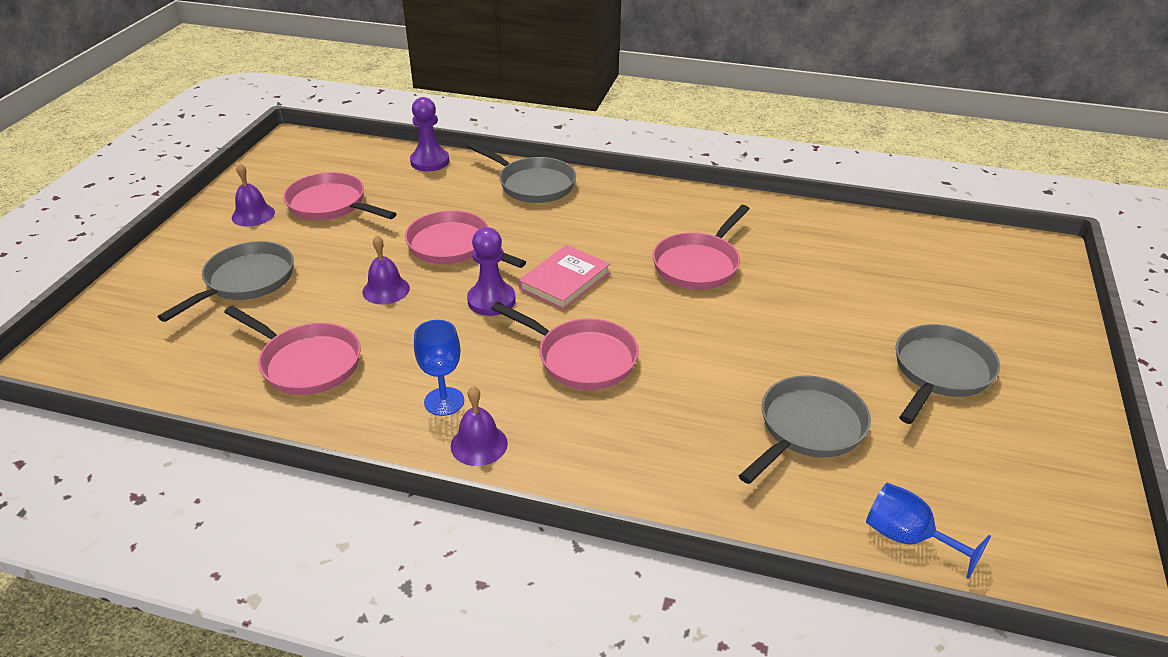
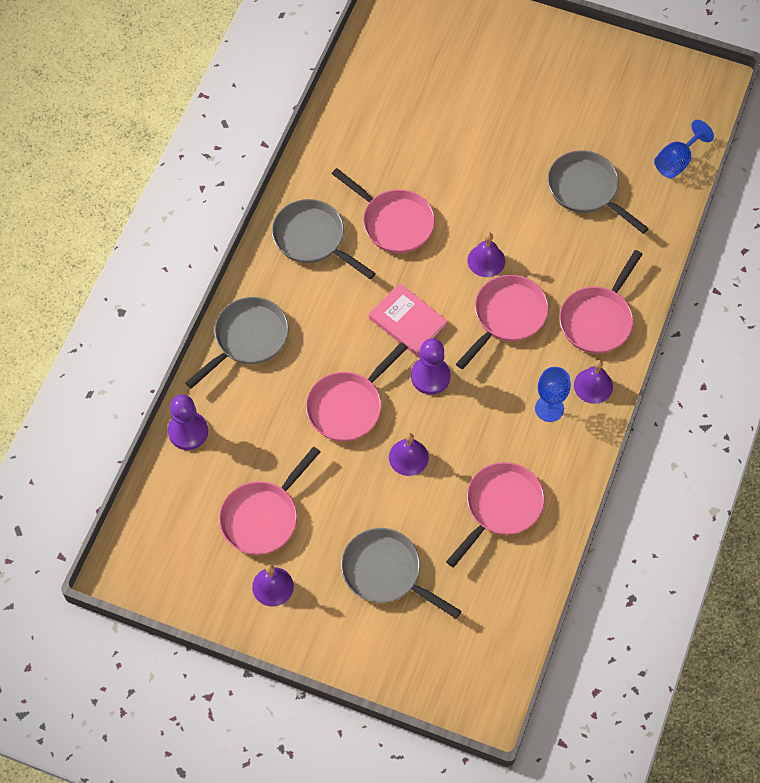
camera: 85 degrees left, 25 degrees up
(588, 447) = (597, 319): none -> pink pan
(663, 337) = (486, 260): none -> purple bell
(940, 372) = (535, 100): grey pan -> grey pan (313, 239)

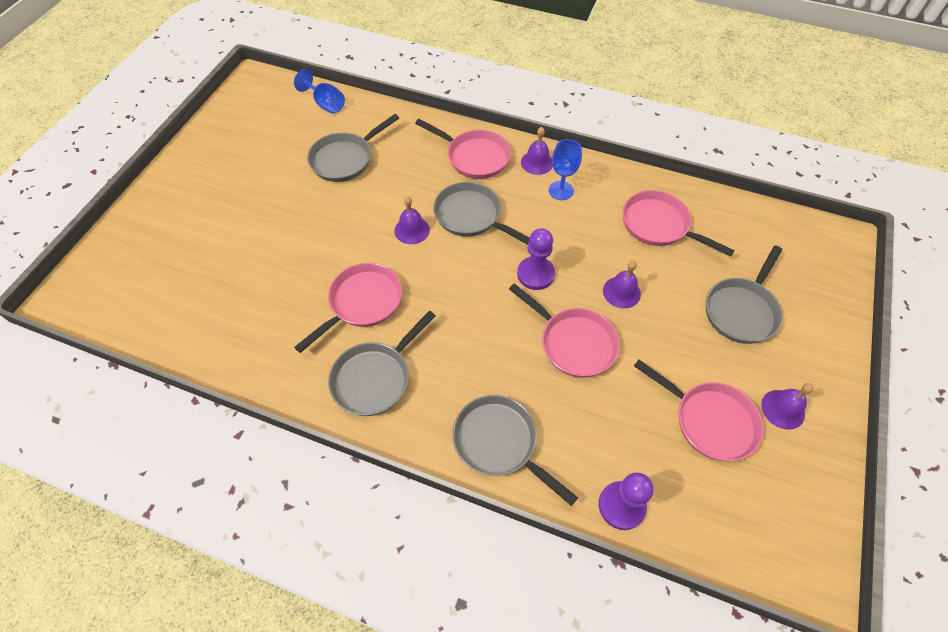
camera: 90 degrees left, 5 degrees down
(408, 321) = (477, 292): pink book -> none
(507, 317) = (471, 216): pink pan -> grey pan

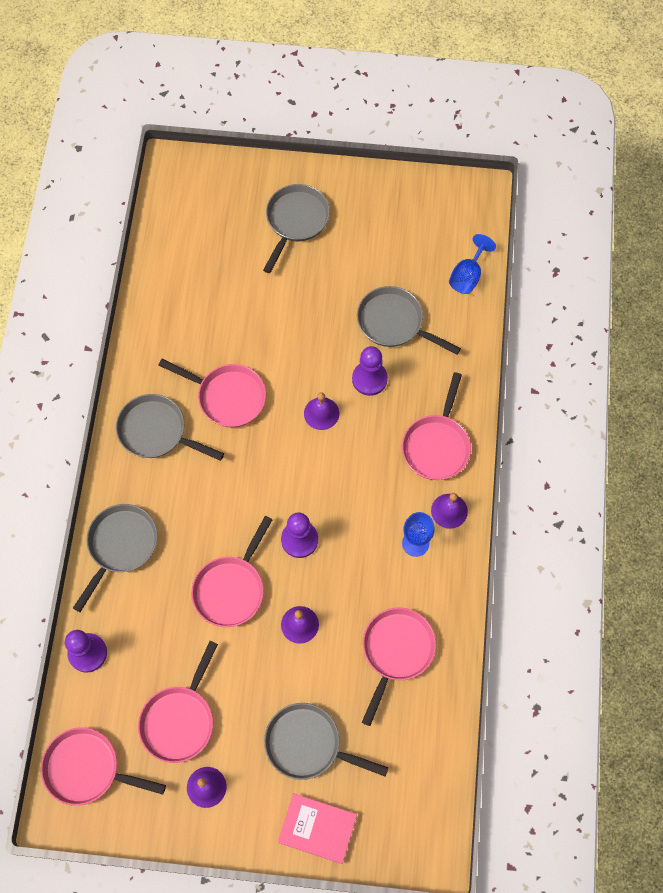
camera: 75 degrees right, 10 degrees up
(392, 188) = (369, 379): none -> purple pawn
(471, 216) = (354, 463): grey pan -> grey pan (296, 221)
(761, 533) = (87, 768): none -> pink pan
(823, 320) = (317, 828): none -> pink book

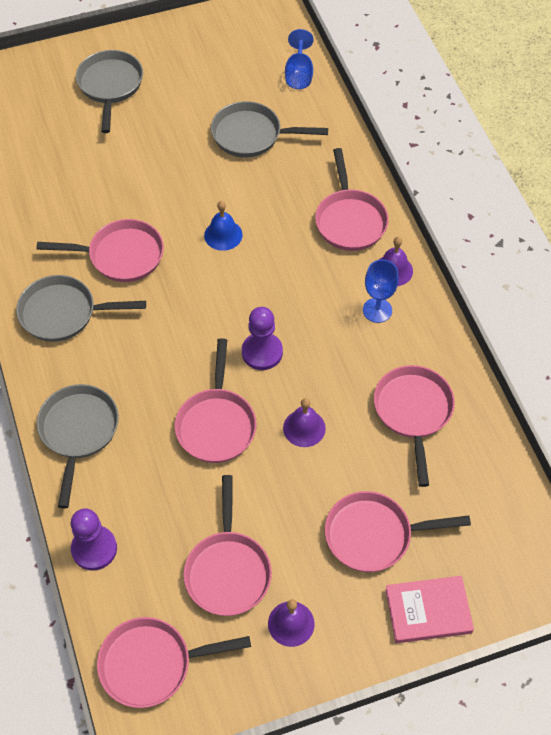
camera: 25 degrees left, 10 degrees down
(308, 744) = (374, 535): grey pan -> pink pan
(321, 413) = (223, 235): purple bell -> blue bell
(369, 379) = (254, 189): purple pawn -> none

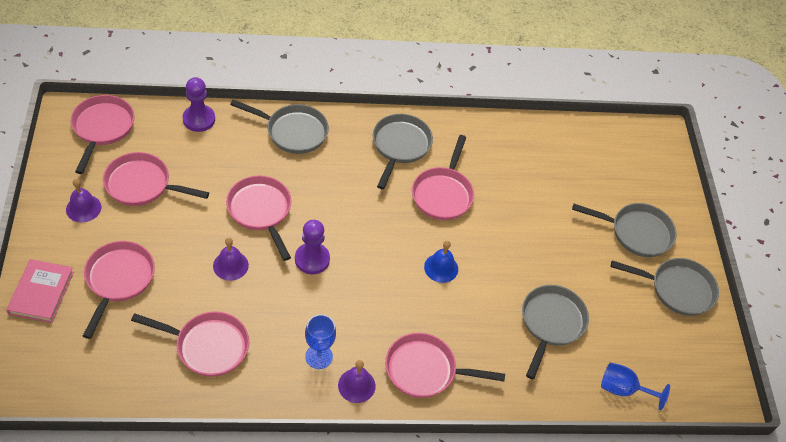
camera: 100 degrees right, 5 degrees down
(169, 49) = (677, 289): none -> grey pan
(216, 424) = (261, 211): pink pan -> pink pan turned 45 degrees clockwise

